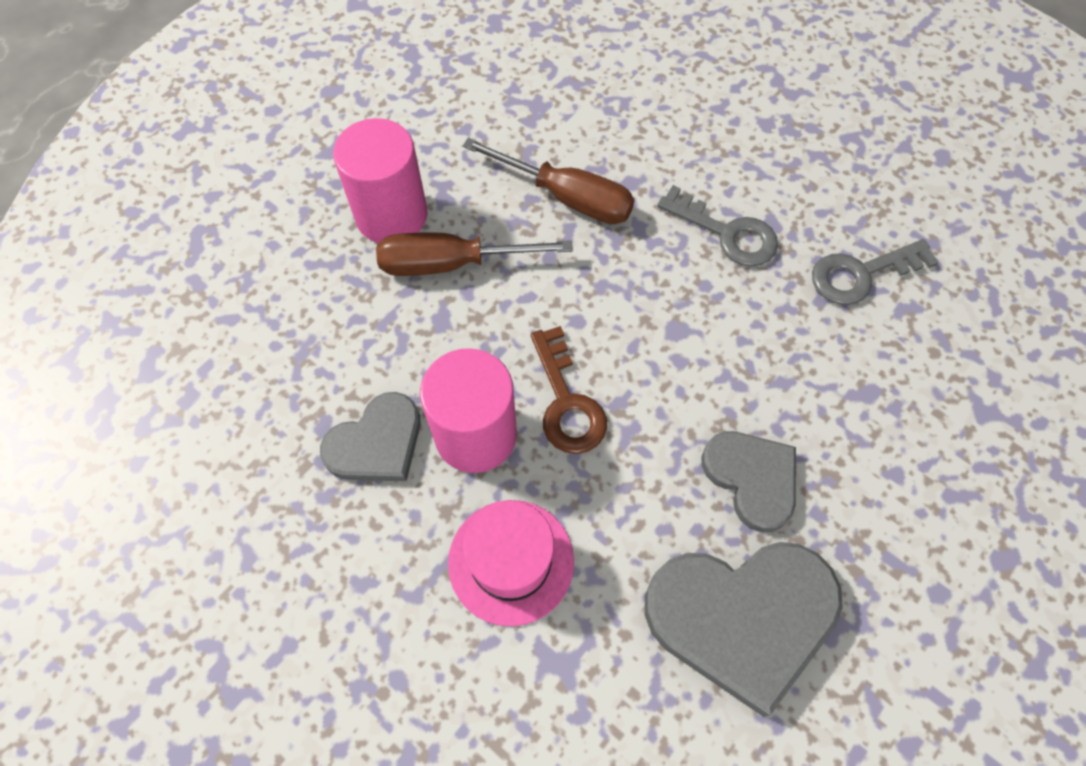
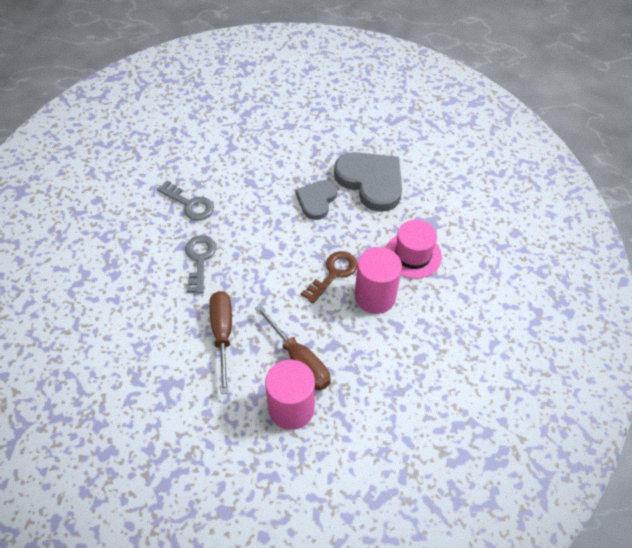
camera: 125 degrees left, 10 degrees down
(376, 443) = (410, 330): grey heart -> none

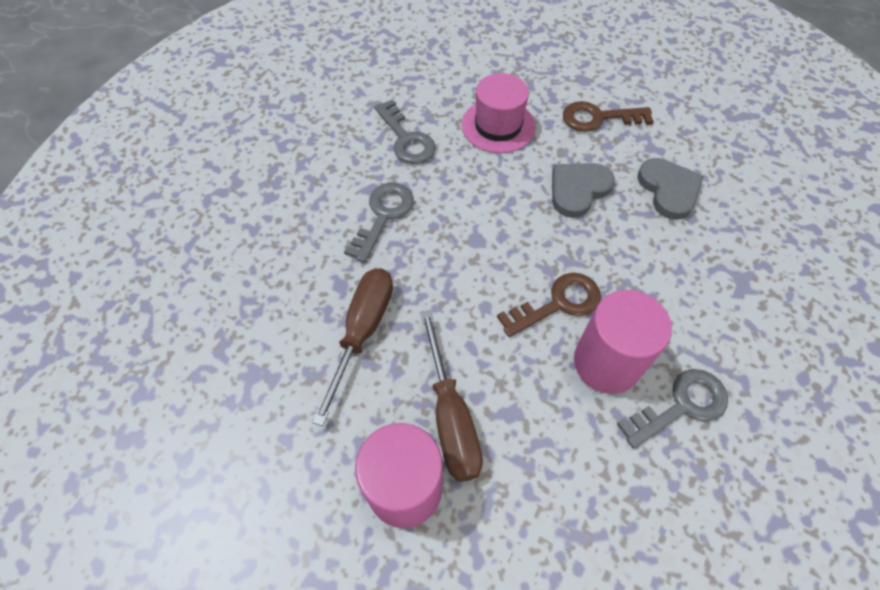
camera: 25 degrees right, 5 degrees up
(310, 149) = (598, 118): none -> brown key
(371, 182) = (669, 190): grey heart -> grey heart, size x0.61
(413, 255) = (691, 320): pink hat -> pink hat (498, 126)
(424, 304) = (681, 405): none -> grey key

